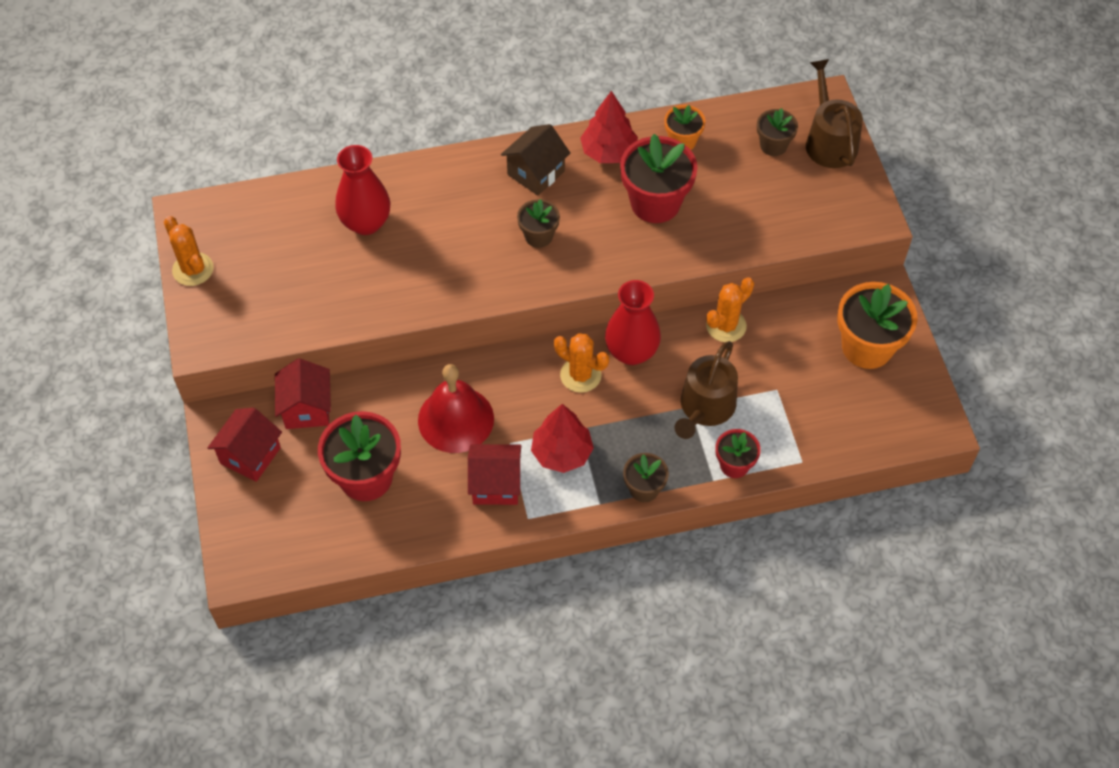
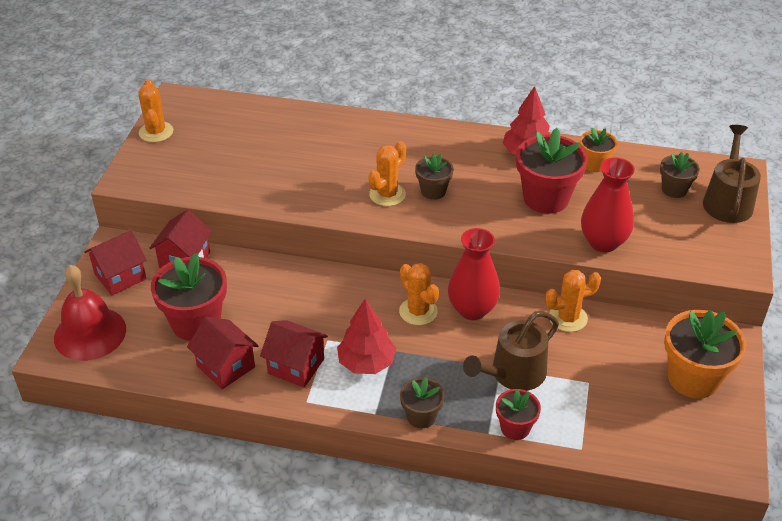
camera: 25 degrees right, 15 degrees down
(366, 223) = (303, 142): red vase -> red vase (603, 242)
(427, 513) = (226, 366): none -> red house
(456, 419) = (294, 307): red bell -> red bell (90, 333)
(494, 258) = (387, 194): none -> orange cactus
(536, 173) = (458, 150): brown house -> none

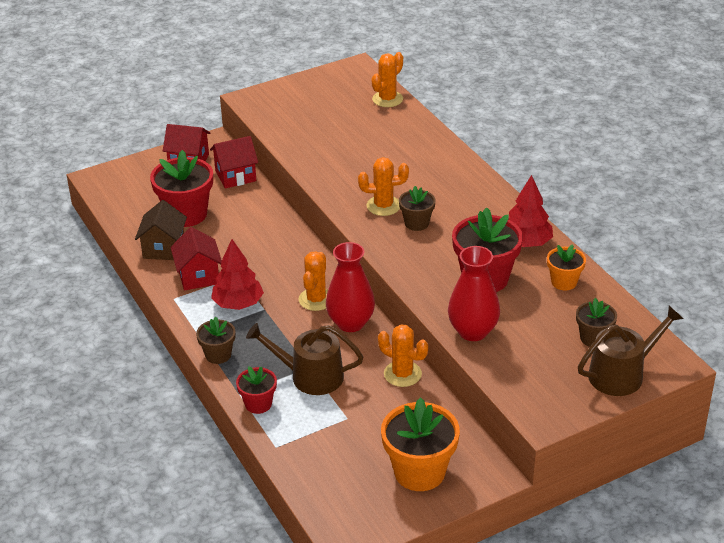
camera: 50 degrees right, 5 degrees down
(90, 333) = (128, 181): red bell -> none
(156, 132) = (310, 81): orange cactus -> orange cactus (387, 99)
(226, 366) = (164, 248): red house -> brown house

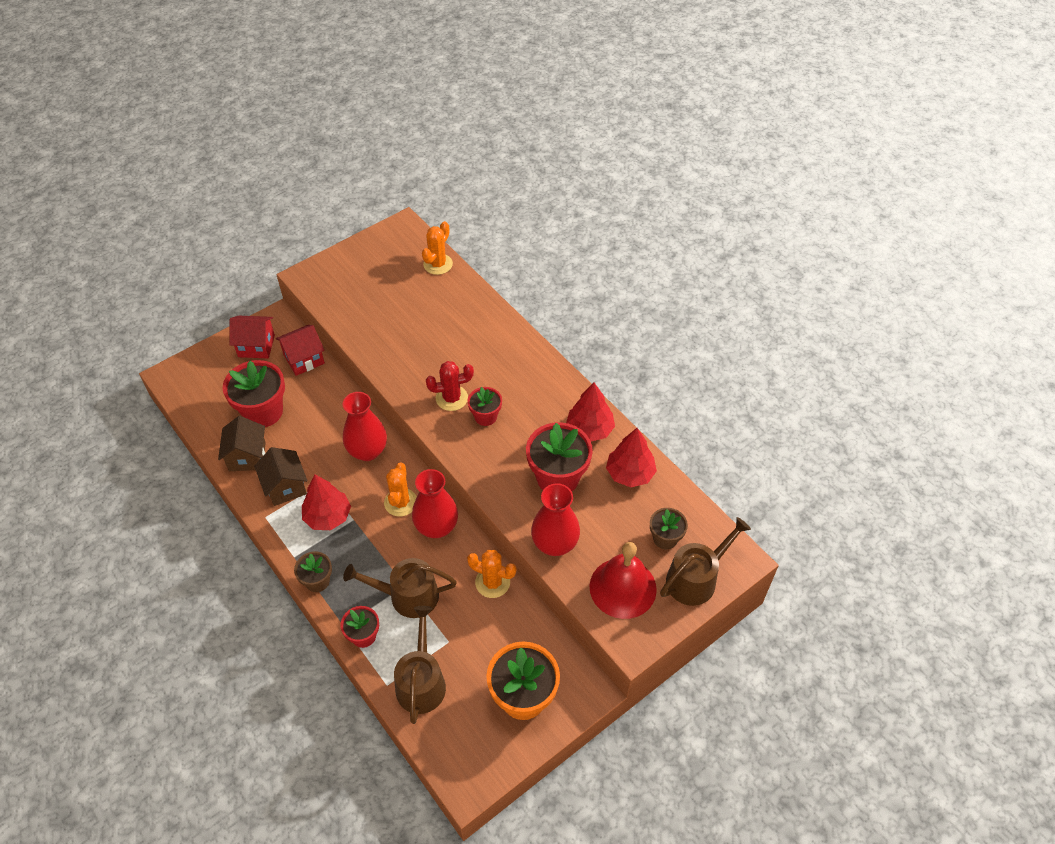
camera: 10 degrees left, 15 degrees up
(198, 276) = (285, 487): red house -> brown house
(288, 255) = (367, 451): none -> red vase
(312, 448) = (421, 682): none -> brown watering can
(383, 206) = (451, 398): orange cactus -> red cactus
(416, 223) = (485, 416): brown flower pot -> red flower pot
(540, 374) = (623, 587): none -> red bell
(564, 282) = (630, 473): orange flower pot -> red tree

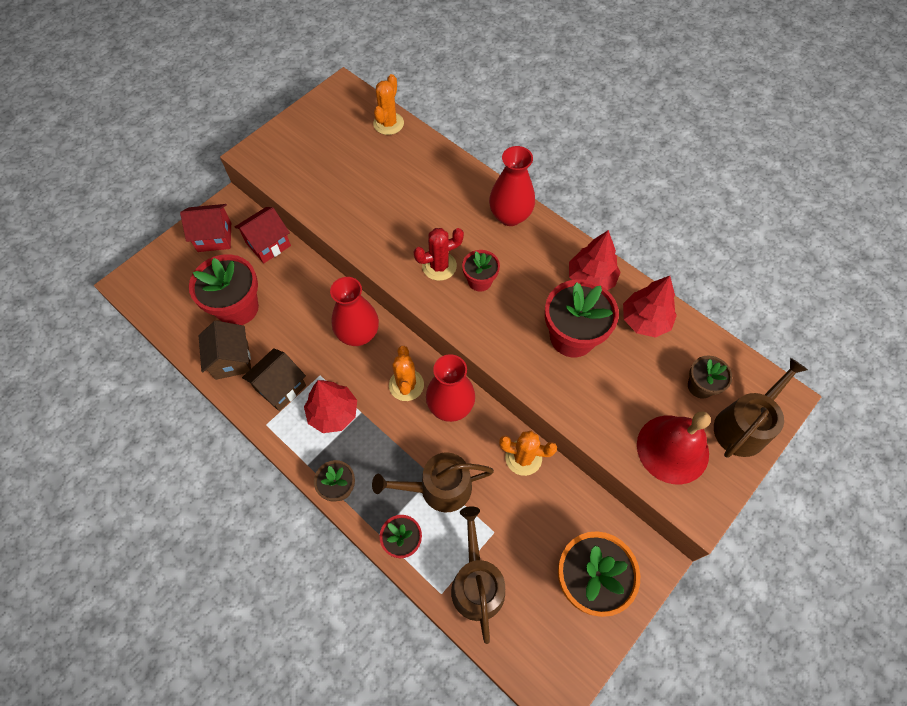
camera: 10 degrees left, 10 degrees up
(285, 487) = (280, 387): brown house -> brown house turned 75 degrees clockwise
(555, 544) = (589, 411): red vase -> red vase (510, 216)

